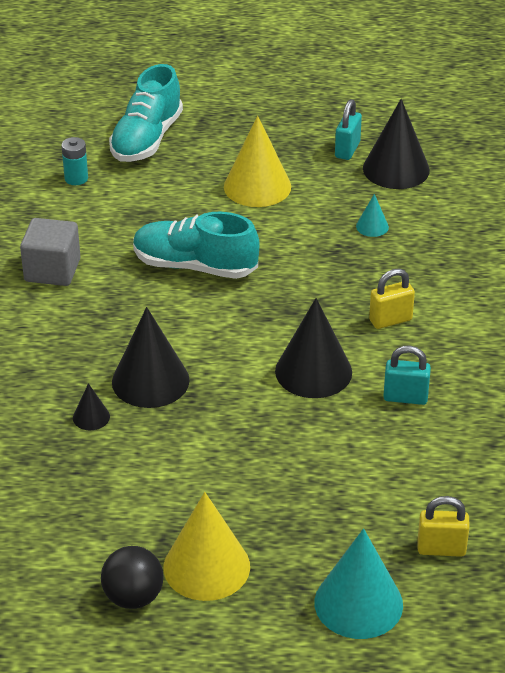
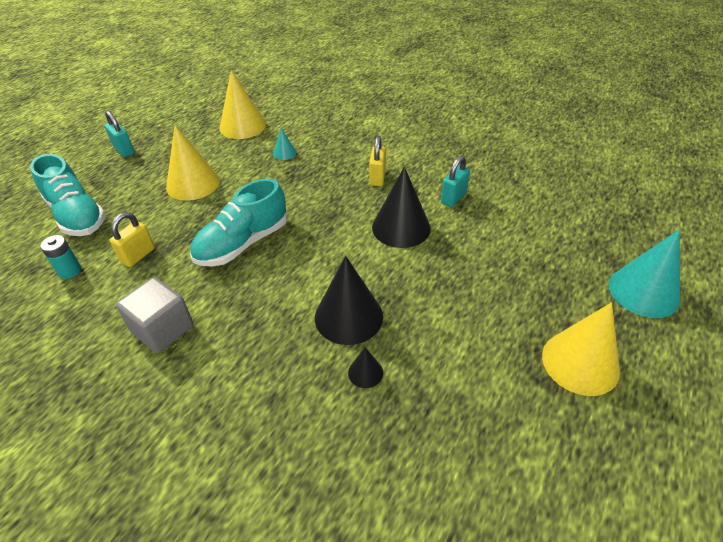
camera: 60 degrees left, 5 degrees up
(133, 597) = (602, 427): black ball -> none
(347, 150) = (203, 136): turquoise padlock -> turquoise padlock (124, 150)
(396, 169) = (242, 126): black cone -> yellow cone
(441, 549) = (601, 234): yellow padlock -> yellow padlock (138, 255)

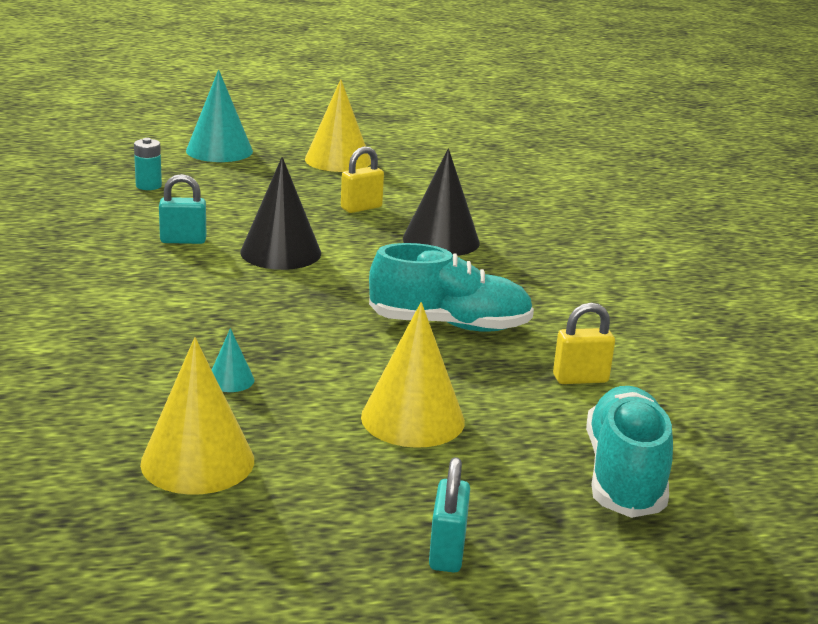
camera: 135 degrees left, 20 degrees down
(70, 271) = (678, 409): turquoise battery -> turquoise battery (148, 186)
(163, 329) = (612, 312): grey cube -> none
(365, 372) = (479, 219): black cone -> none
(377, 178) = (200, 292): yellow padlock -> yellow padlock (361, 208)

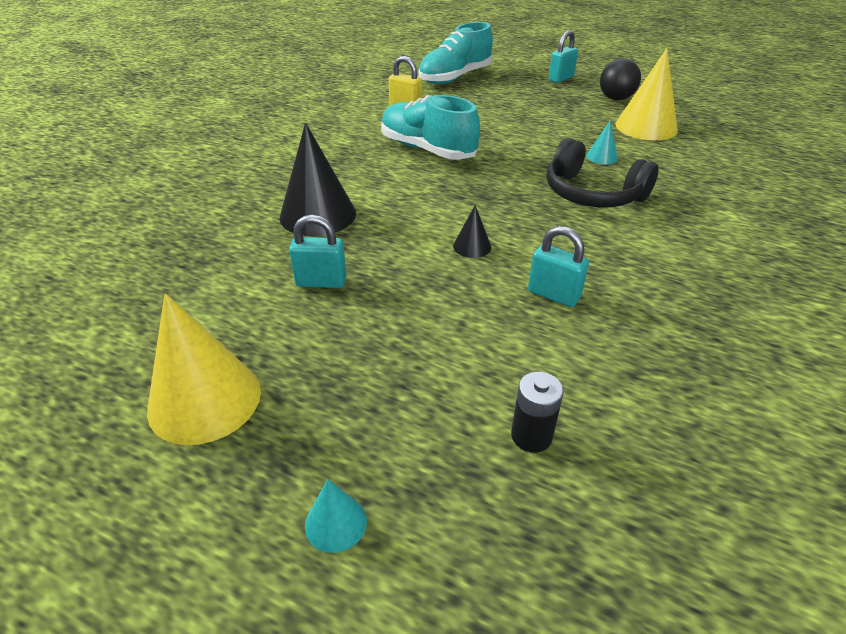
camera: 140 degrees left, 15 degrees up
(148, 186) = (531, 436): turquoise battery -> black battery
(209, 327) = (592, 194): none -> black headphones
(219, 151) = (336, 523): turquoise cone -> turquoise cone, size x0.47
(280, 252) = (472, 246): black cone -> black cone, size x0.47
(293, 523) = (615, 98): none -> black ball
(361, 208) = (321, 282): yellow padlock -> turquoise padlock
(412, 418) = (518, 115): yellow cone -> none

